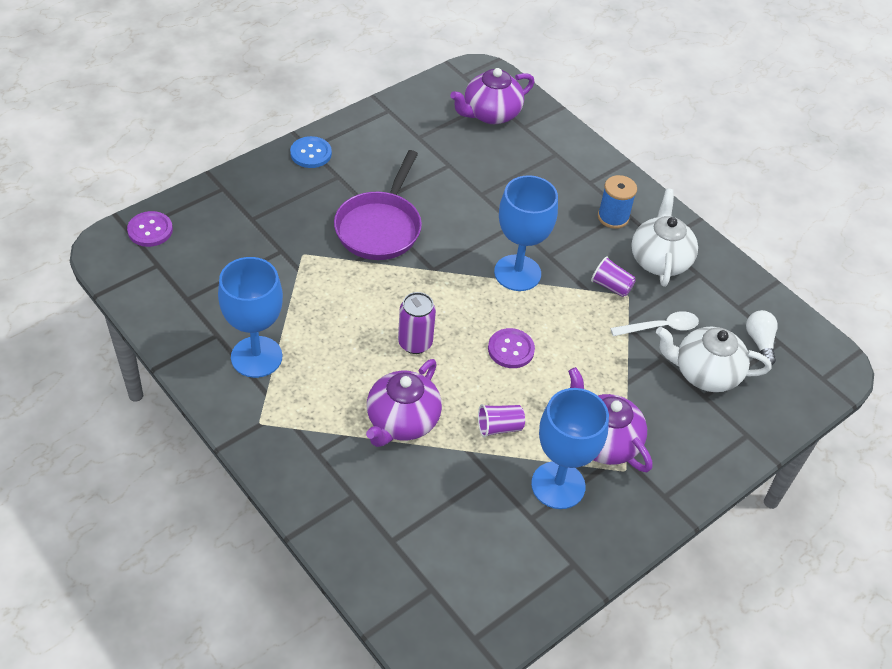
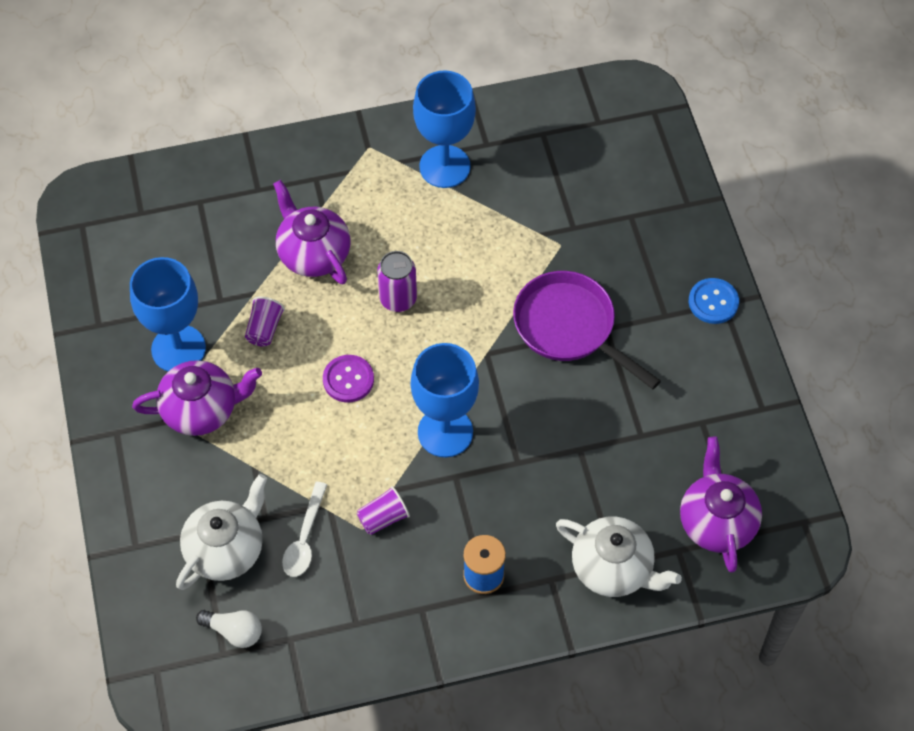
camera: 120 degrees right, 10 degrees up
(150, 230) = (649, 128): purple button -> none
(659, 260) = (397, 591): white teapot -> white teapot (613, 568)

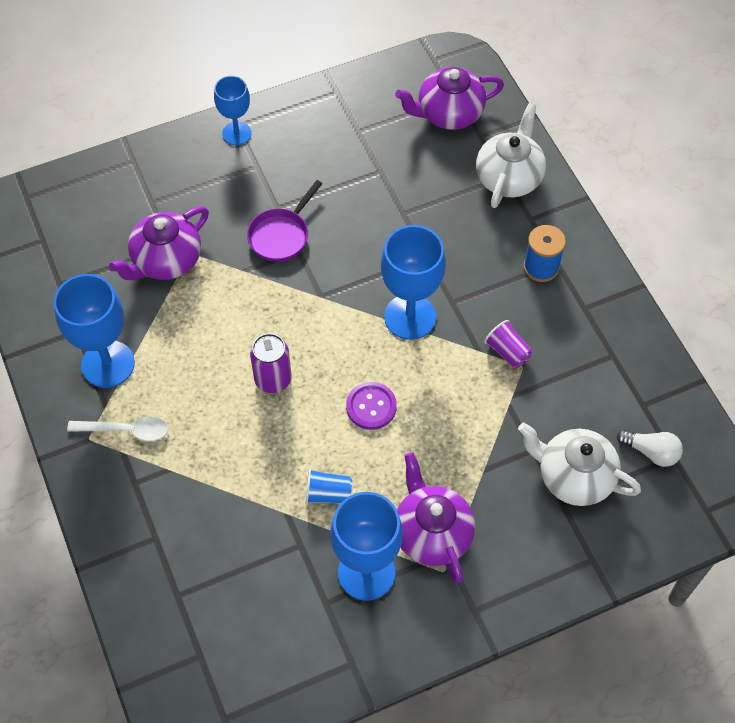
camera: 100 degrees left, 0 degrees up
(234, 631) = (651, 452): white light bulb -> white light bulb turned 105 degrees clockwise
(264, 329) = (328, 494): purple cup -> blue cup
(305, 538) = (544, 412): white spoon -> white spoon (126, 430)
(313, 253) = (230, 466): purple teapot -> purple teapot (166, 261)
(570, 328) = (281, 235): purple pan -> purple pan, size x0.65
(713, 302) = (236, 133): blue button -> blue goblet

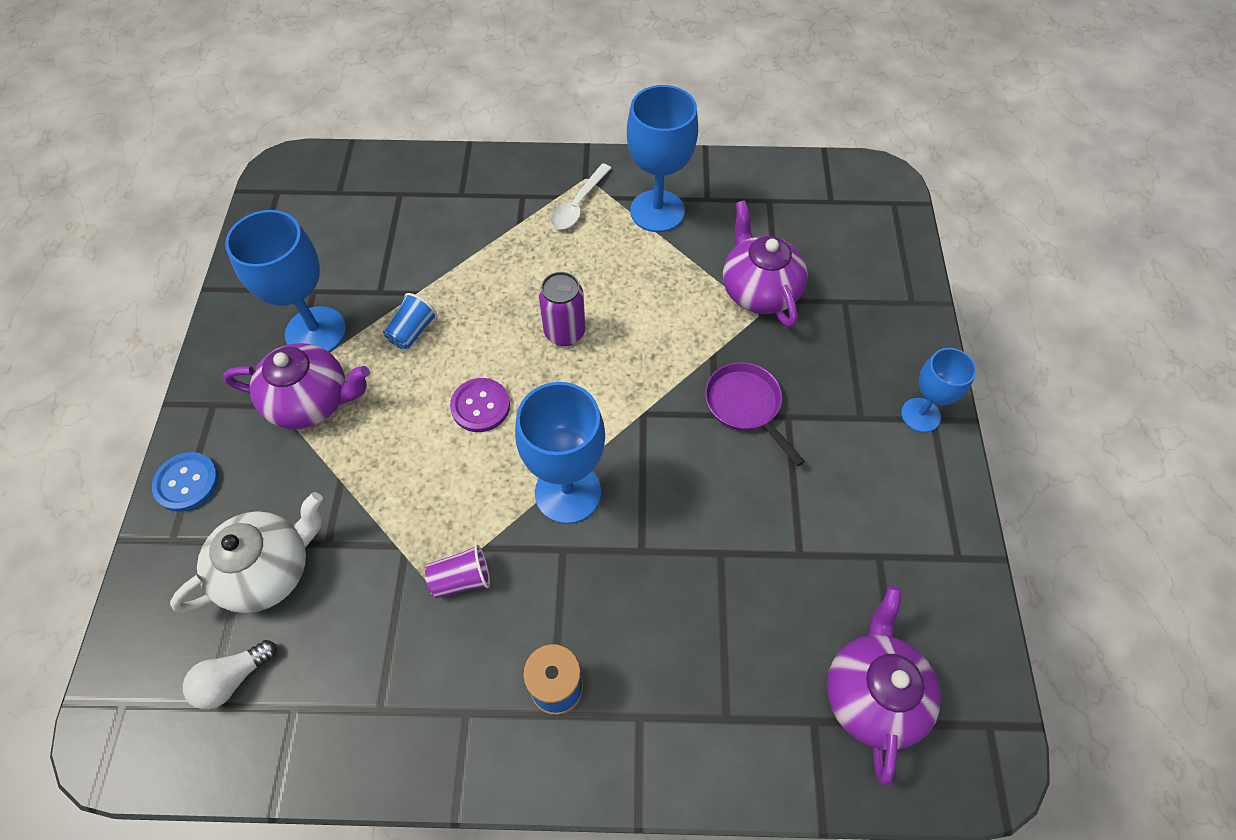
camera: 115 degrees right, 0 degrees up
(509, 177) = (723, 724): white teapot -> none
(547, 581) = (187, 482): none -> blue button

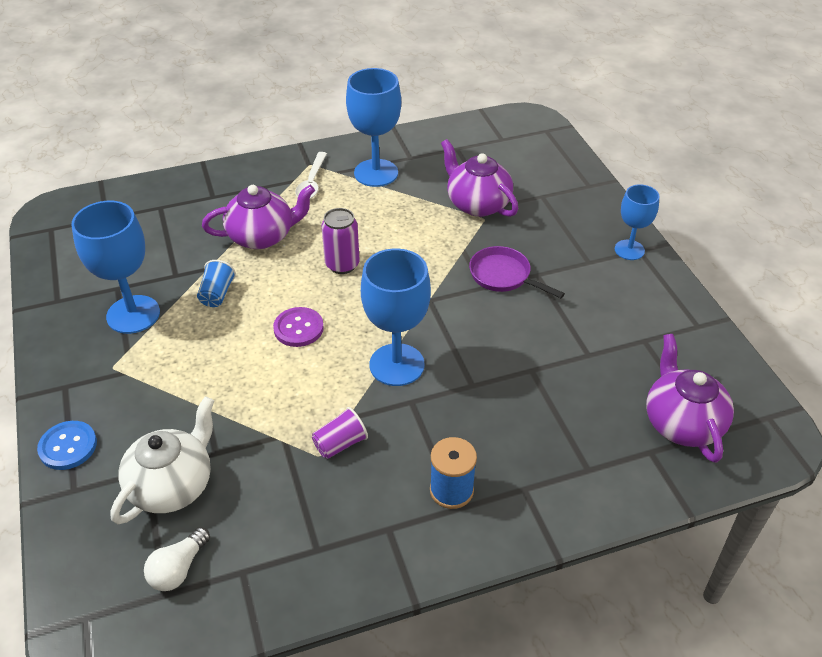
camera: 20 degrees left, 15 degrees down
(311, 401) = (153, 362): purple teapot -> purple teapot (262, 236)

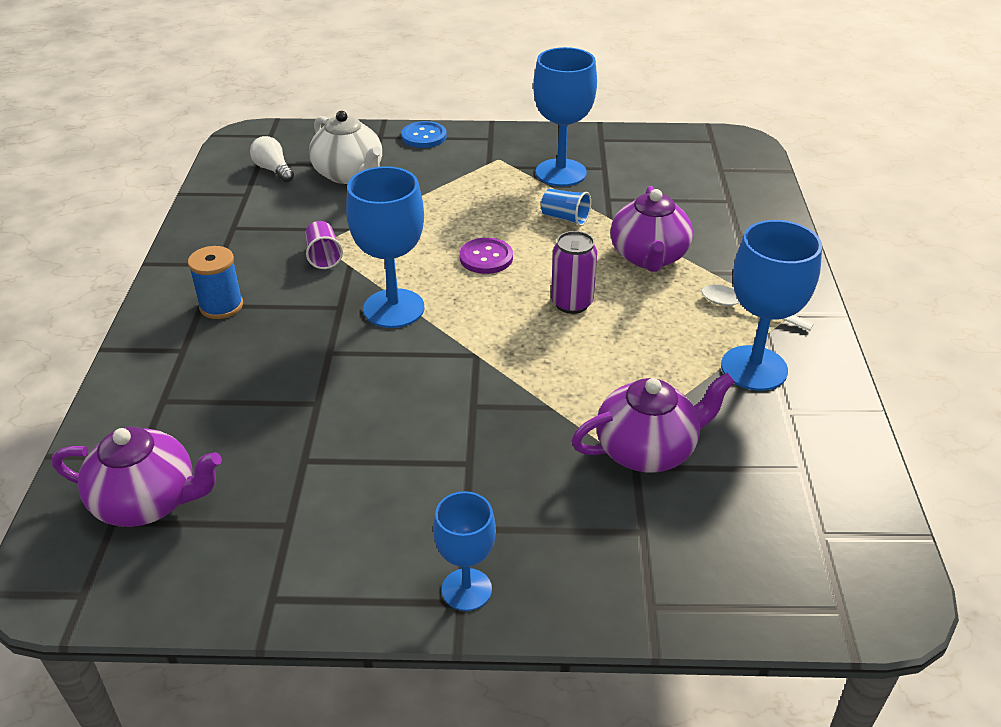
camera: 110 degrees right, 5 degrees down
(503, 276) = (483, 429): purple pan -> none

